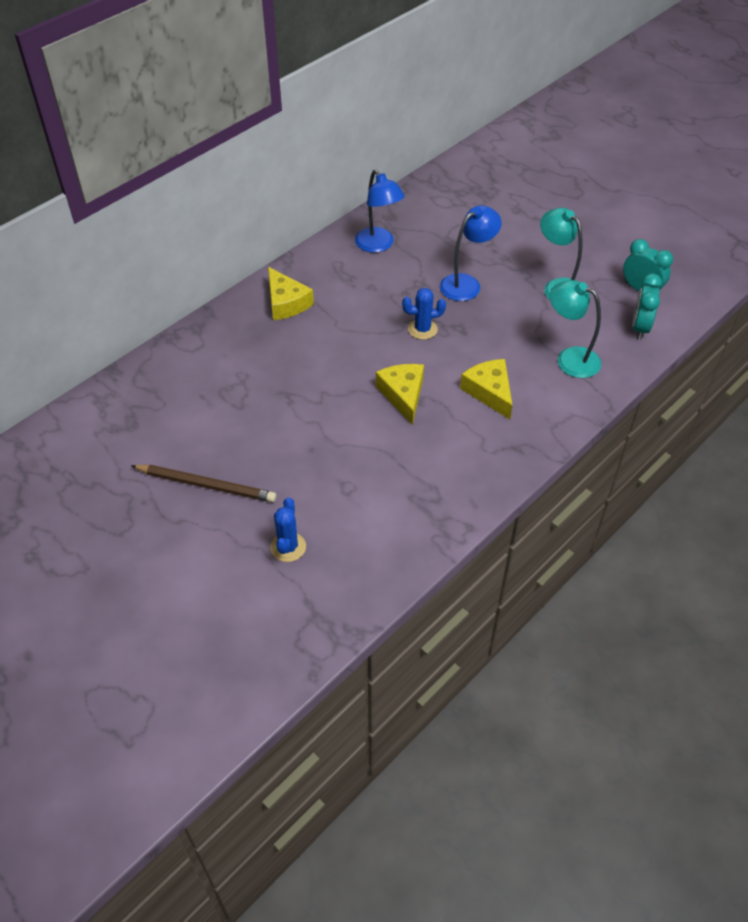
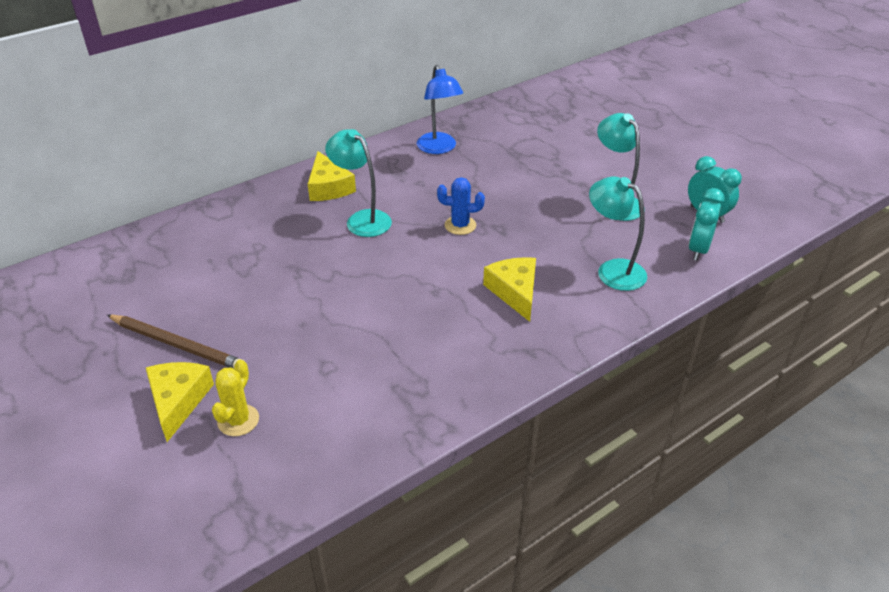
camera: 10 degrees right, 10 degrees down
(288, 547) = (238, 420): blue cactus -> yellow cactus
(329, 334) = (362, 219): none -> turquoise lamp
(403, 395) = (419, 283): yellow cheese -> yellow cheese (178, 401)
(466, 283) = (519, 190): blue lamp -> none

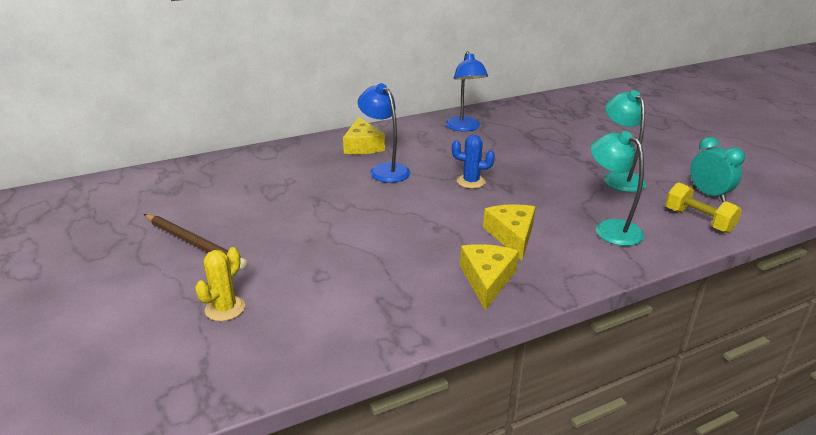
camera: 10 degrees right, 10 degrees down
(178, 401) = (178, 286): yellow cheese -> yellow cheese (487, 280)
(362, 219) = (385, 170): turquoise lamp -> blue lamp
(698, 249) = (698, 220): turquoise clock -> yellow dumbbell

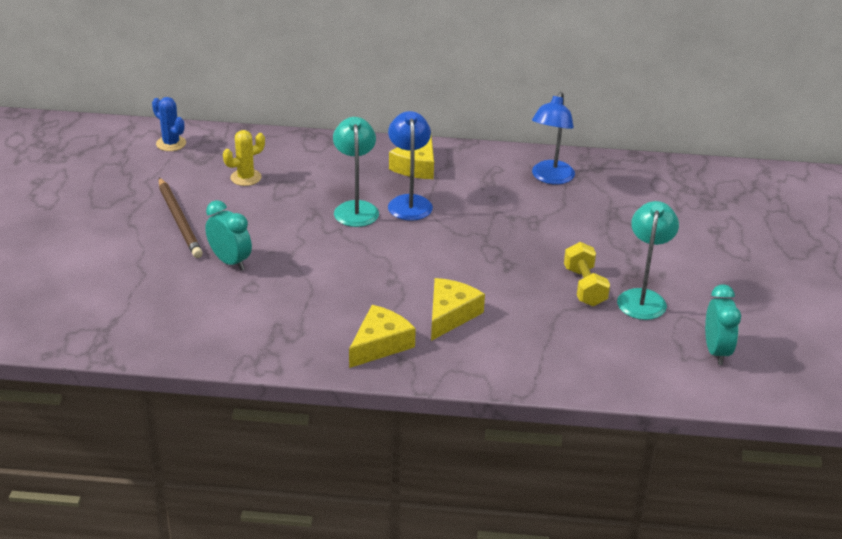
camera: 30 degrees right, 5 degrees up
(225, 308) = (158, 286): yellow cactus -> yellow cactus (246, 177)
(279, 261) = (230, 261): none -> turquoise clock
(471, 182) = (479, 246): blue cactus -> blue cactus (171, 144)
(610, 228) = (555, 344): turquoise lamp -> turquoise lamp (355, 208)
(698, 220) = (659, 372): yellow dumbbell -> yellow dumbbell (584, 287)

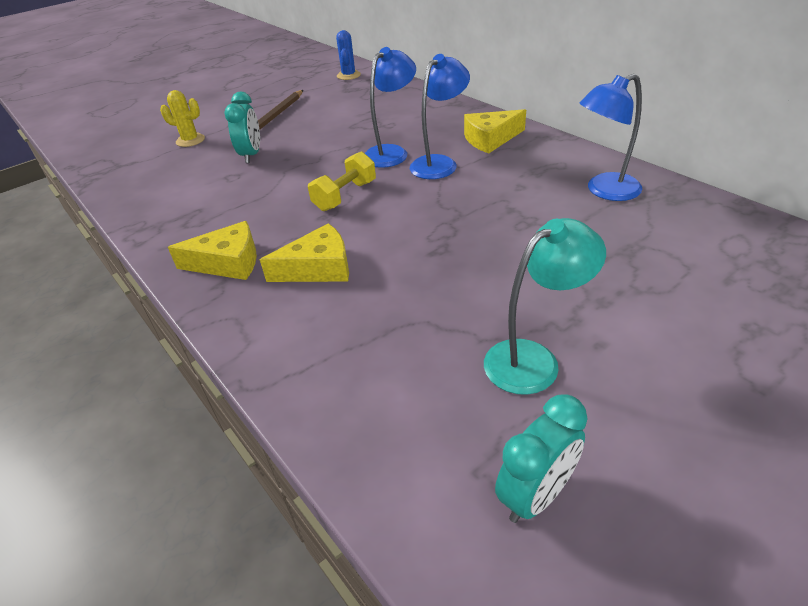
camera: 50 degrees right, 5 degrees up
(246, 177) = (355, 108): yellow cactus -> yellow cactus (190, 140)
(355, 208) = (391, 152): turquoise lamp -> blue lamp
(584, 287) = (483, 309): yellow dumbbell -> yellow dumbbell (345, 196)

